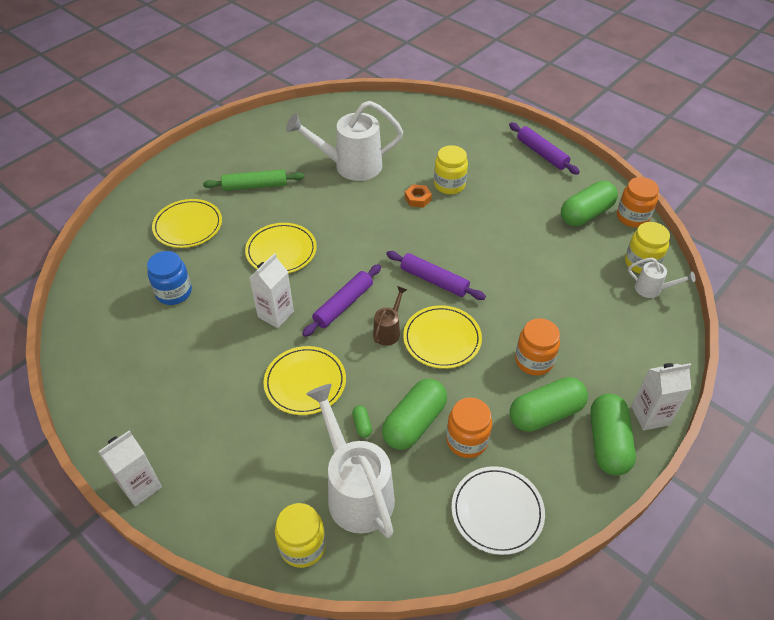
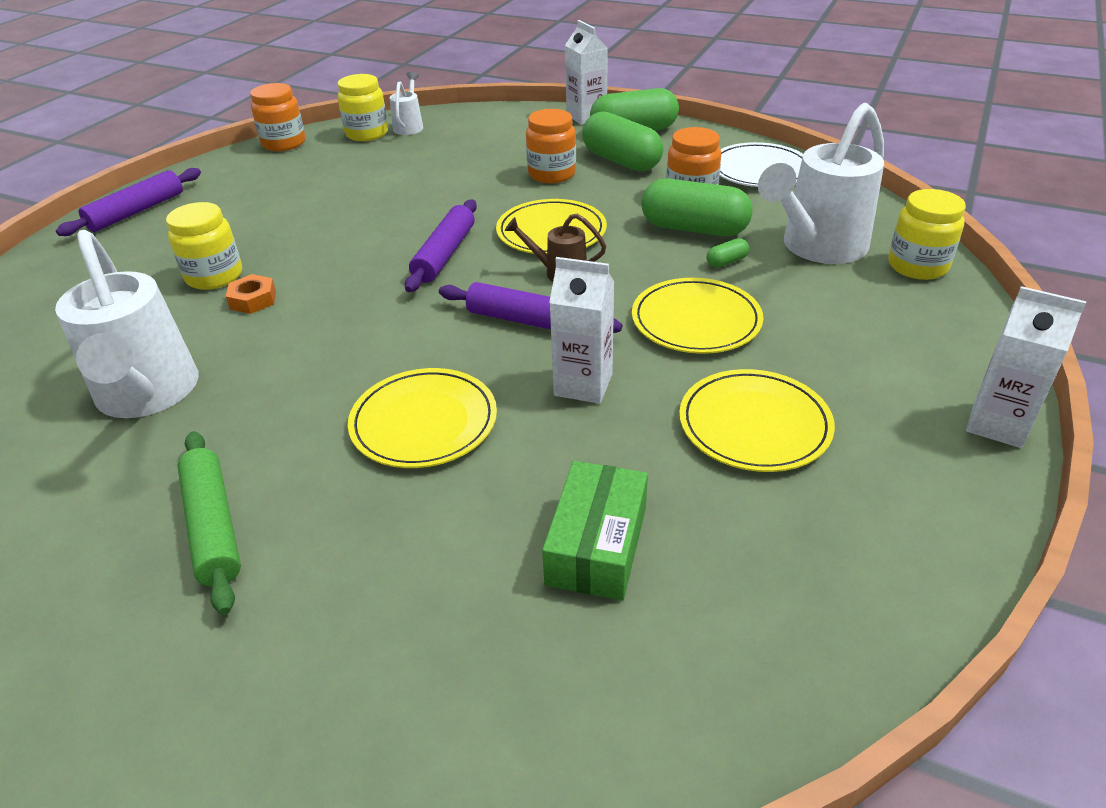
camera: 105 degrees left, 10 degrees down
(174, 292) = (597, 545): blue jar -> green box
(188, 226) = (377, 606): yellow plate -> yellow plate (754, 425)
(586, 214) = (280, 169): green capsule -> none

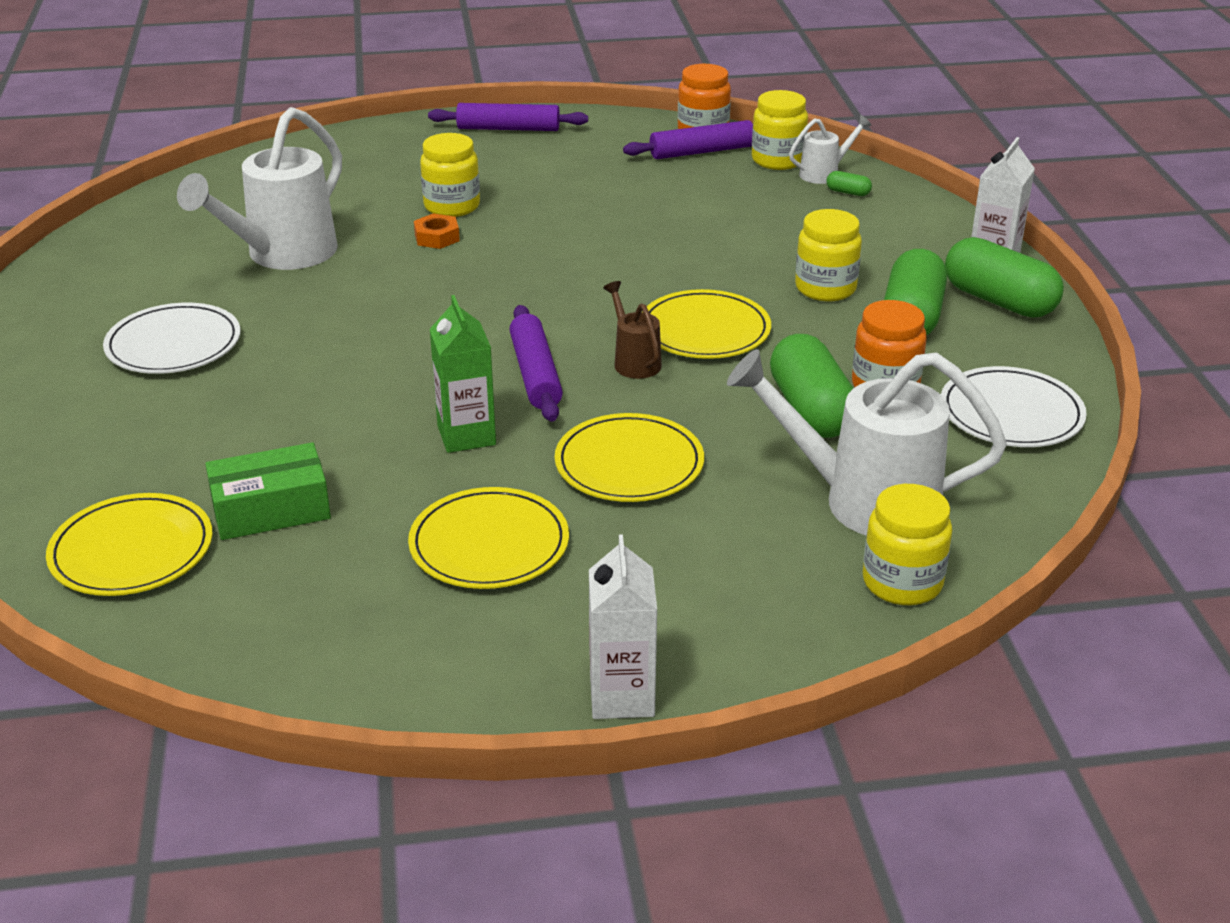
camera: 55 degrees right, 5 degrees down
(214, 526) = (173, 344): green rolling pin -> white plate
(424, 422) = (350, 379): yellow plate -> yellow plate (132, 551)
(445, 254) = (599, 292): purple rolling pin -> purple rolling pin (702, 152)
(552, 174) = (825, 288): orange jar -> yellow jar
(583, 385) = (466, 435): white carton -> green carton
(726, 262) = (763, 450): green capsule -> green capsule (848, 192)

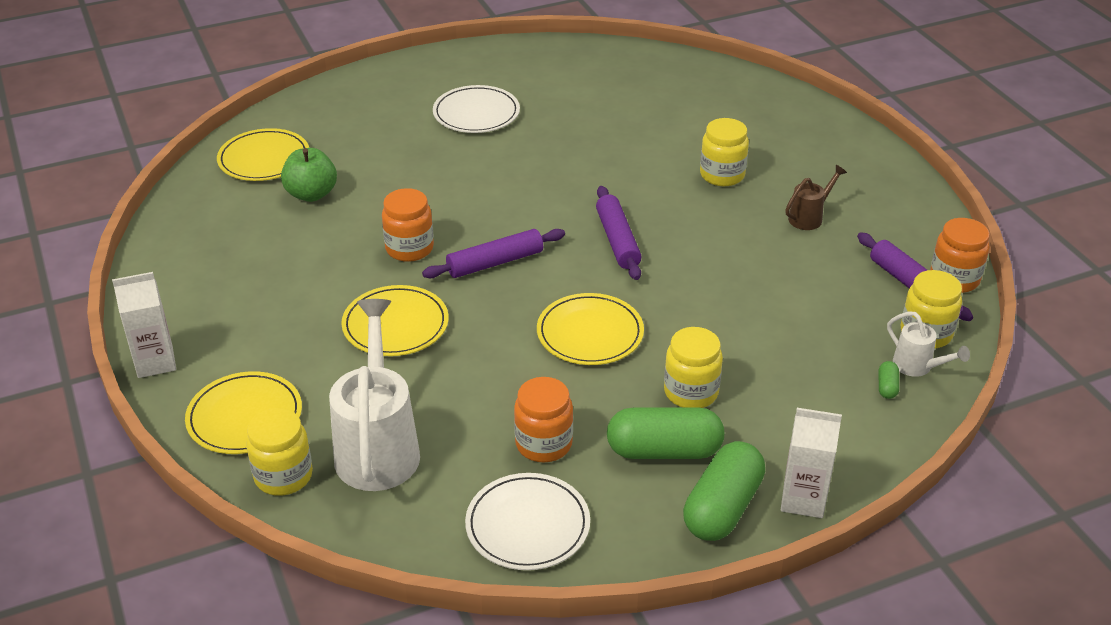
camera: 75 degrees right, 5 degrees up
(271, 509) = (311, 194): green box -> green apple
(282, 255) = (608, 122): white watering can -> none
(437, 237) = (669, 179): orange nut -> none
(466, 435) = (409, 248): green carton -> orange jar
(489, 544) = (293, 282): yellow plate -> yellow plate (245, 417)
(508, 129) = (877, 173): purple rolling pin -> purple rolling pin (617, 240)
(634, 361) = (530, 305): brown watering can -> brown watering can (809, 217)
(811, 410) = (493, 405): green capsule -> none

